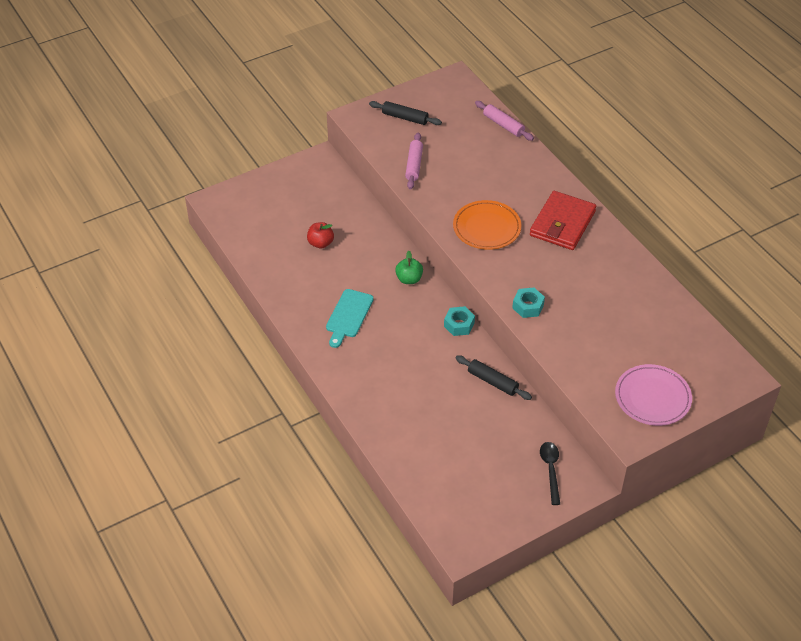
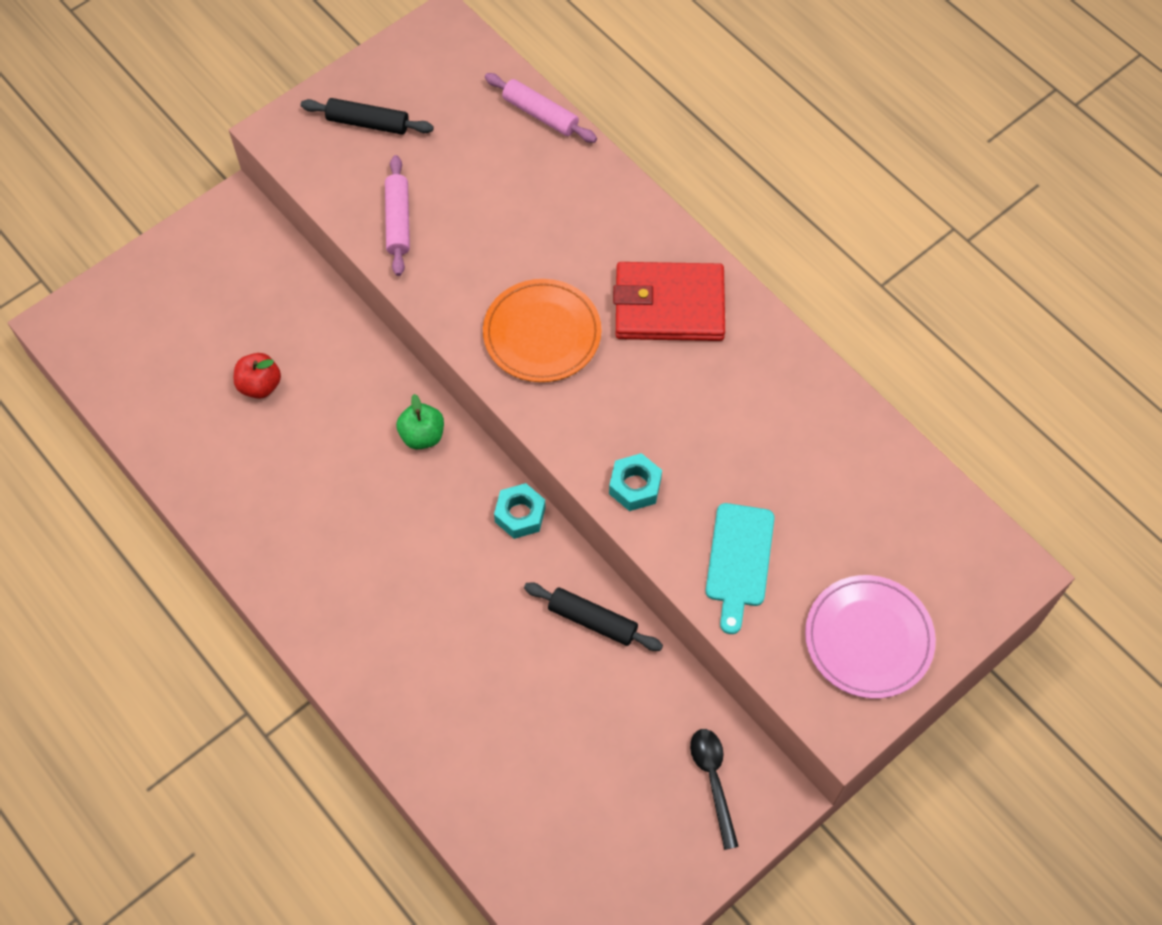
camera: 10 degrees left, 15 degrees up
(348, 316) = (330, 527): turquoise cutting board -> turquoise cutting board (739, 561)
(562, 223) = (669, 305): red wallet -> red wallet turned 75 degrees clockwise

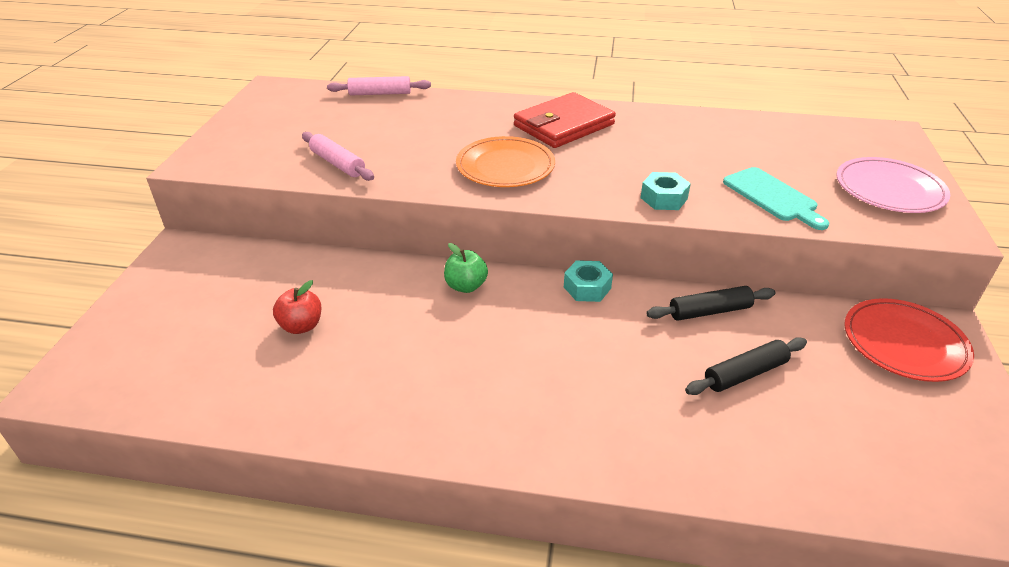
camera: 40 degrees left, 25 degrees down
(368, 123) = (262, 136): black rolling pin -> black rolling pin (745, 374)
(713, 780) = (904, 343): black spoon -> red plate

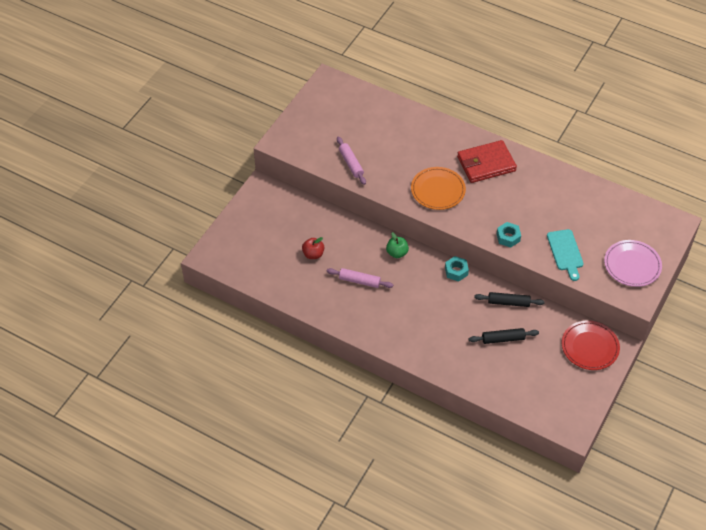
camera: 20 degrees right, 15 degrees up
(380, 93) = (390, 104): pink rolling pin -> pink rolling pin (359, 281)

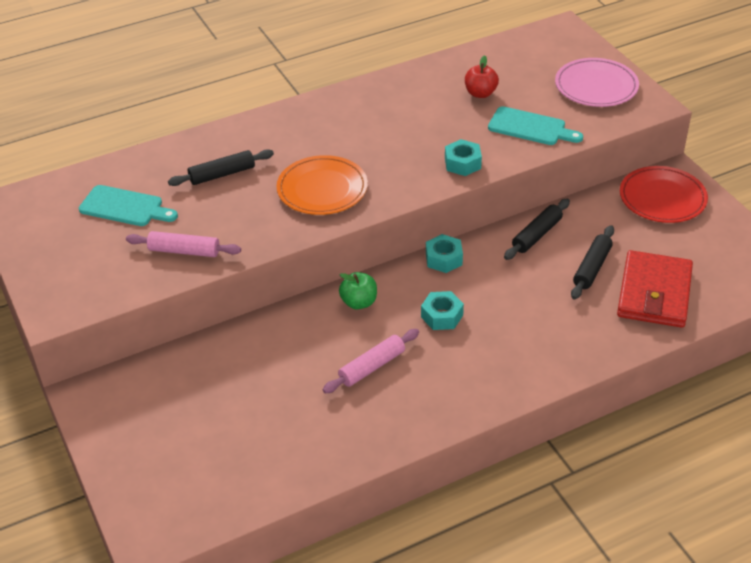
camera: 55 degrees left, 10 degrees down
(313, 254) = (274, 396): red apple -> red apple (480, 93)
(361, 123) = (125, 207): none -> turquoise cutting board
(414, 145) = (222, 174): none -> black rolling pin
(415, 291) = (442, 316): none -> turquoise nut
(486, 164) = (324, 127): red wallet -> red wallet (654, 293)

